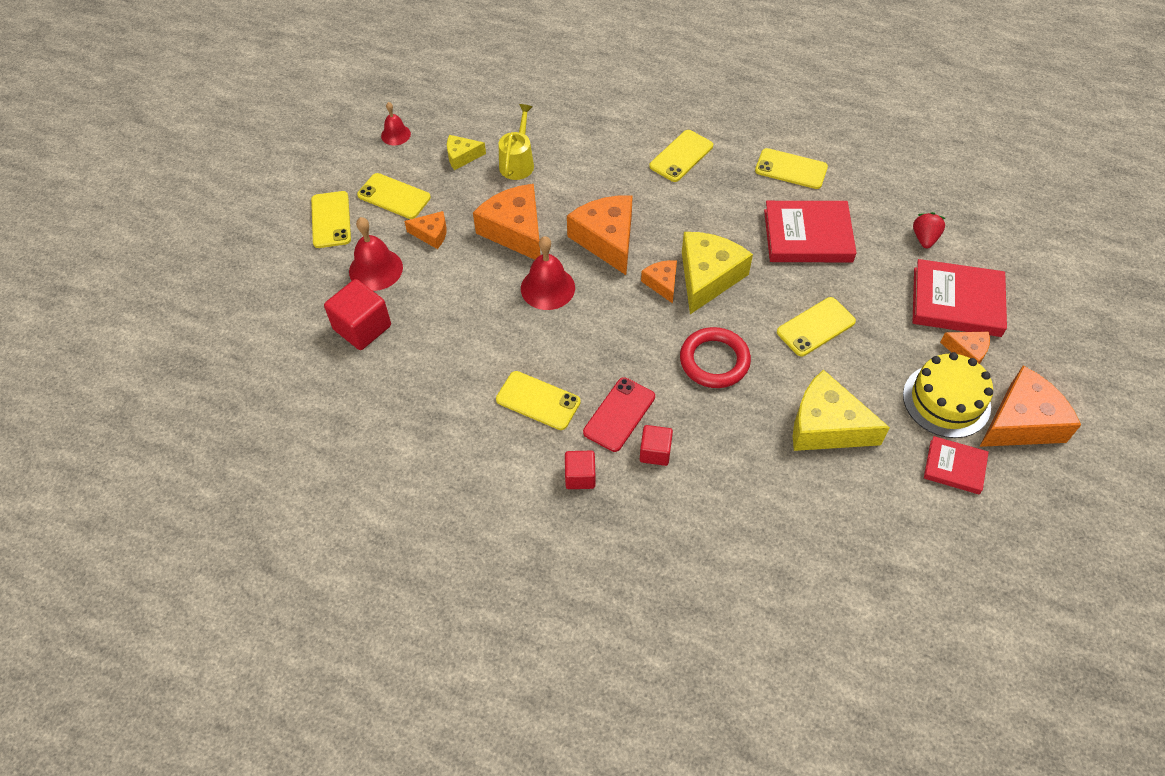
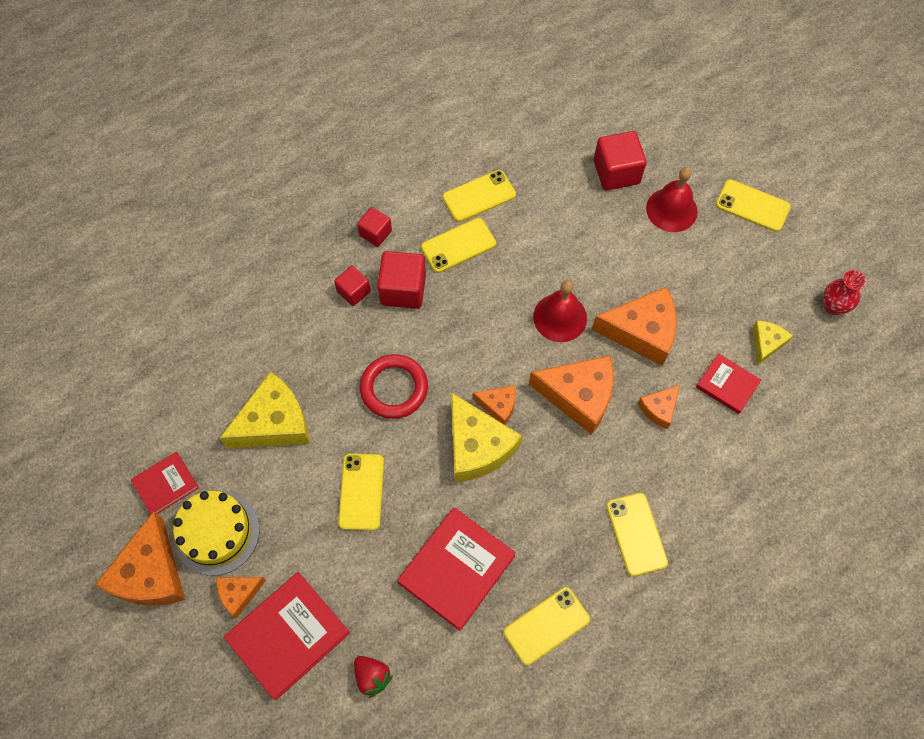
camera: 125 degrees right, 10 degrees up
(394, 196) = (749, 264): yellow phone -> yellow phone (479, 196)
(395, 134) = (833, 306): red bell -> red vase
(431, 234) = (683, 268): orange cheese -> orange cheese (659, 409)
(518, 162) = (727, 385): yellow watering can -> red book
(619, 414) = (403, 289): red phone -> red cube

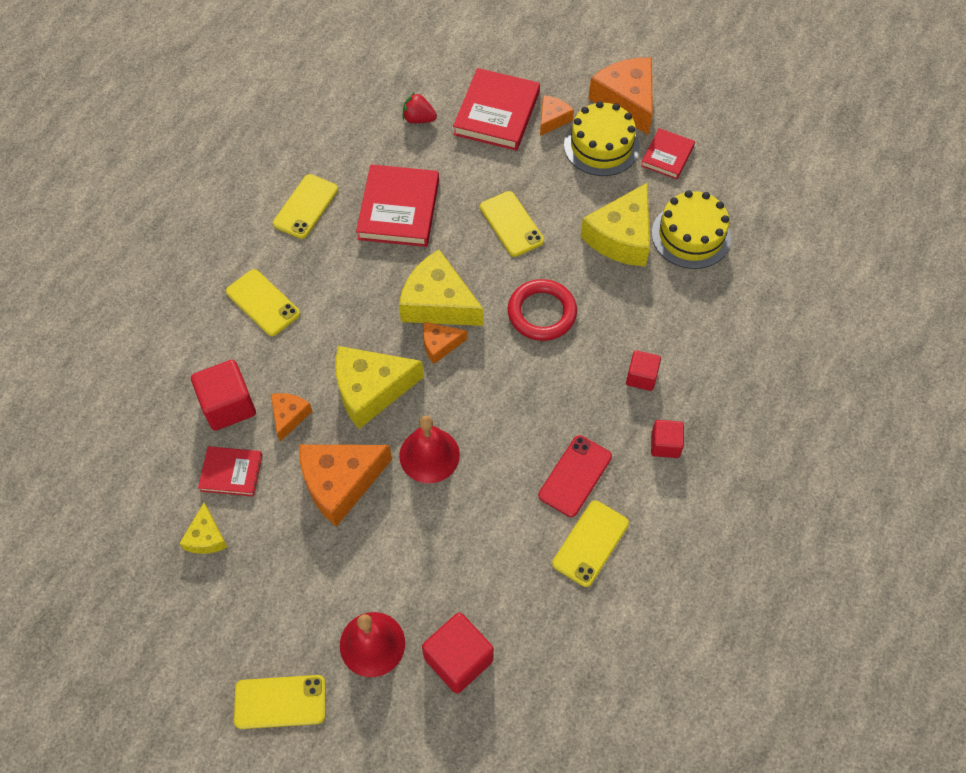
camera: 150 degrees right, 5 degrees down
(214, 390) = (691, 235): none -> yellow cake
(403, 289) = (597, 403): red cube -> red cube (228, 405)
(458, 245) = (575, 476): yellow phone -> red phone
(579, 396) = (371, 390): orange cheese -> yellow cheese
(833, 306) = (145, 619): red vase -> none

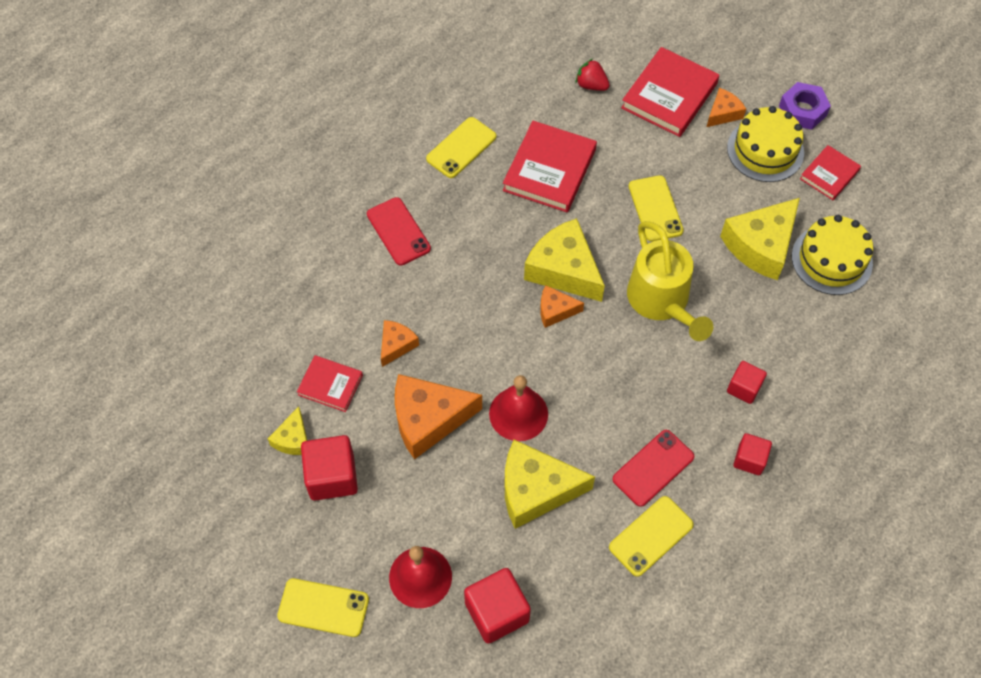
camera: 15 degrees right, 0 degrees up
(228, 405) = (343, 321): red cube -> red cube (332, 476)
(263, 303) = (398, 231): yellow phone -> red phone
(371, 390) = (479, 338): yellow cheese -> yellow cheese (536, 490)
(542, 313) = (662, 302): red ring -> yellow watering can
(626, 101) = (802, 110): orange cheese -> purple nut

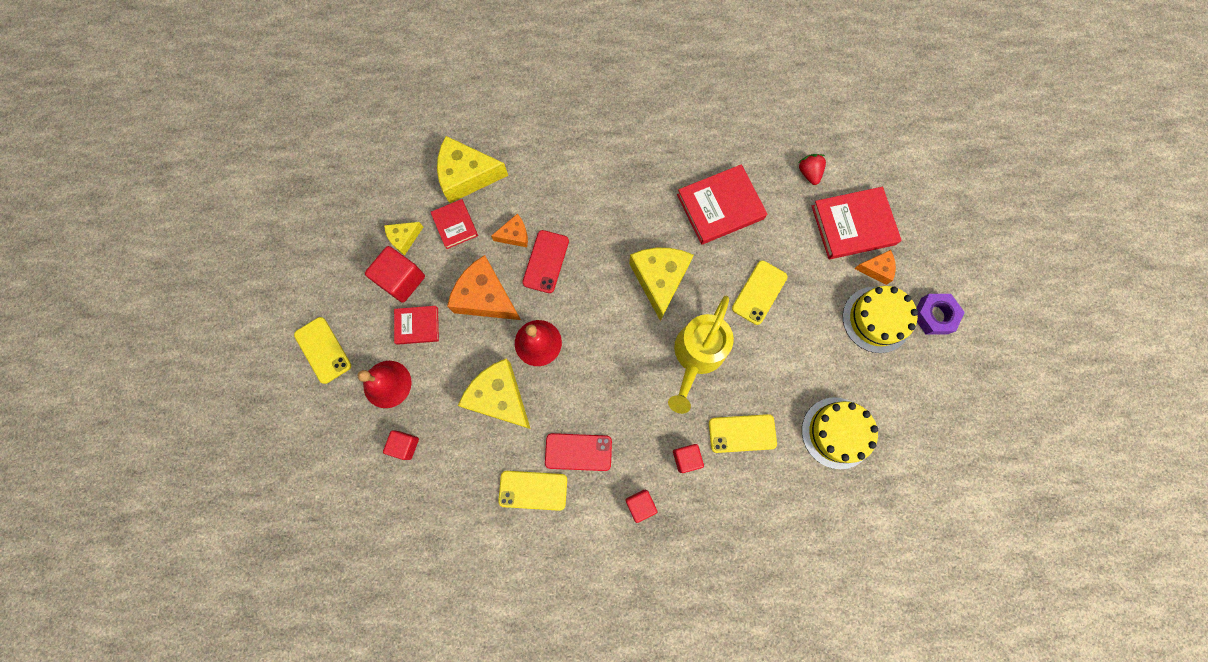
camera: 45 degrees right, 15 degrees up
(398, 231) = (588, 165): red phone -> red phone (546, 261)
(461, 148) = (681, 144): yellow phone -> yellow phone (742, 433)
(497, 612) = (405, 445): red cube -> red cube, size x0.61
(555, 310) = (626, 300): orange cheese -> none
(761, 245) = (800, 379): yellow cheese -> yellow cheese (467, 176)
(829, 174) = (901, 375): red book -> red book (417, 325)

